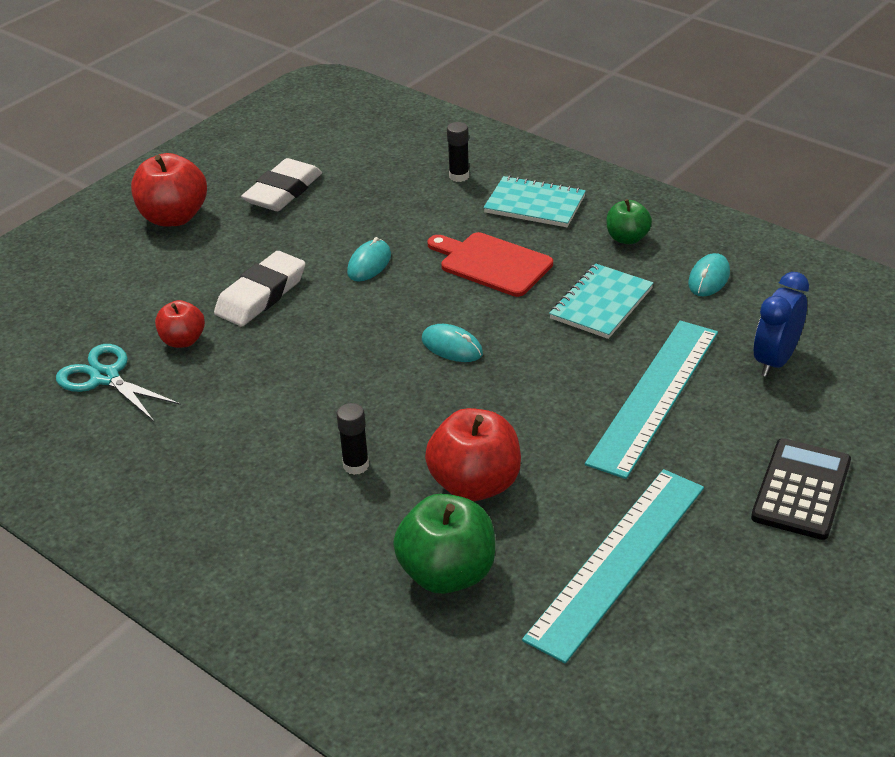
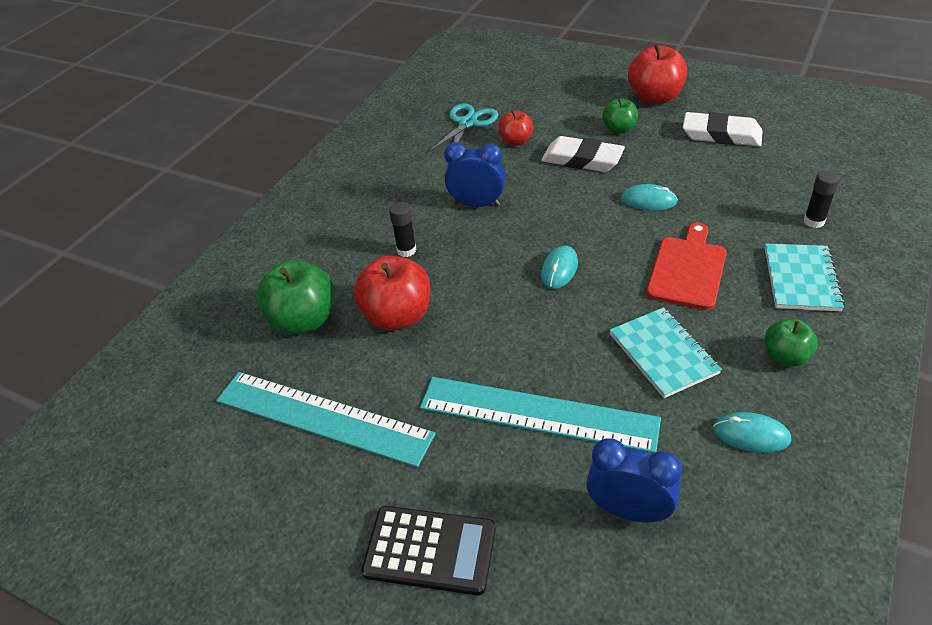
camera: 80 degrees right, 5 degrees up
(219, 256) = (619, 129): none -> green apple
(297, 393) = (477, 204): none -> blue clock
(601, 303) = (663, 354): turquoise notebook -> turquoise notebook turned 45 degrees clockwise

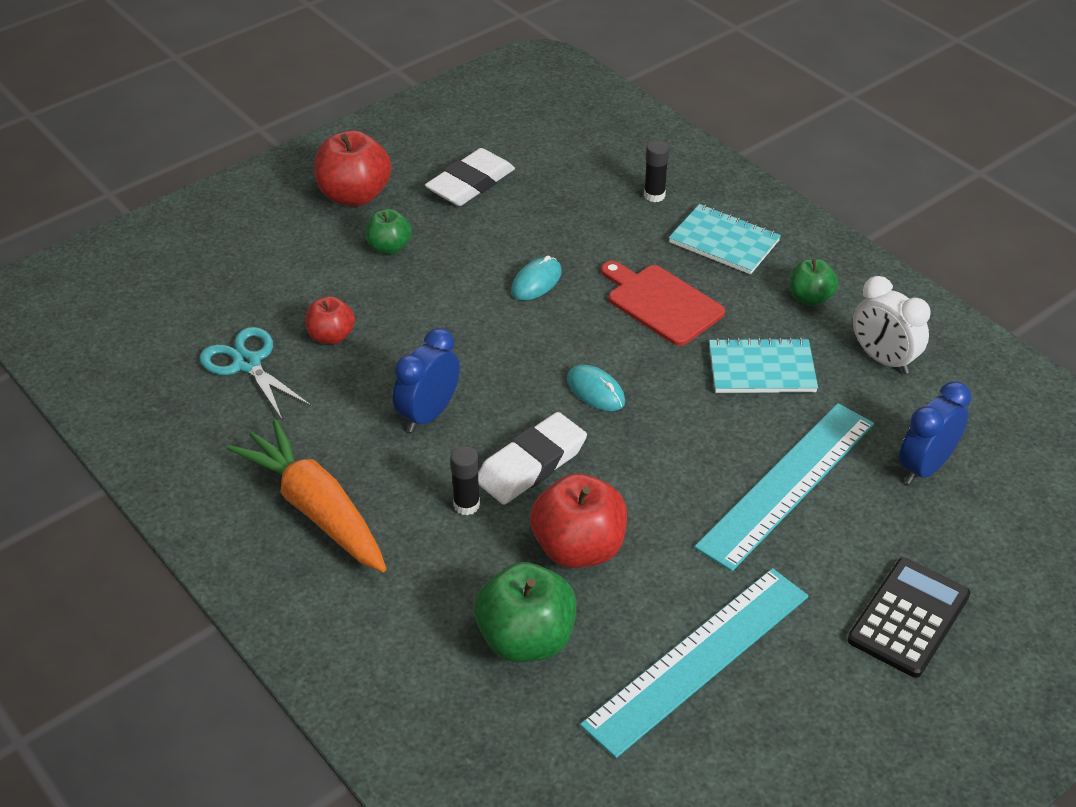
camera: 70 degrees left, 0 degrees up
(367, 193) = (316, 509): none -> orange carrot
(582, 159) = (420, 298): white eraser -> white eraser (531, 464)
(751, 435) = (883, 359): turquoise mouse -> white clock

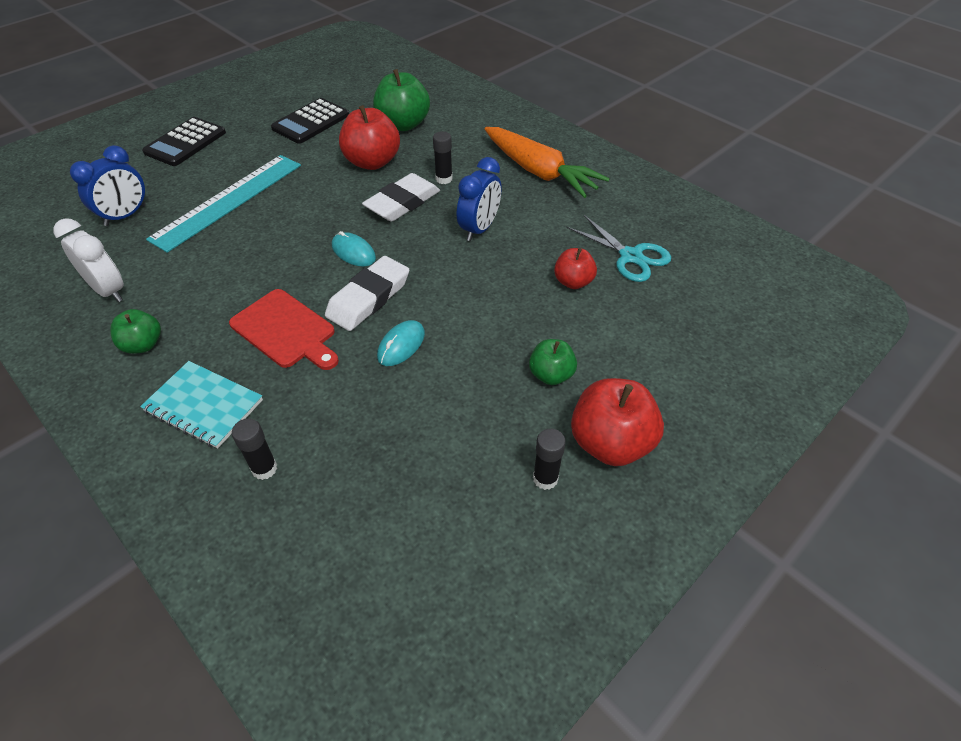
camera: 175 degrees right, 5 degrees up
(418, 177) = (545, 478): none -> black glue stick
(470, 183) = (481, 472): white eraser -> white eraser (368, 298)
(698, 659) = (311, 122): turquoise ruler -> black calculator
(761, 369) = (215, 276): turquoise notebook -> none

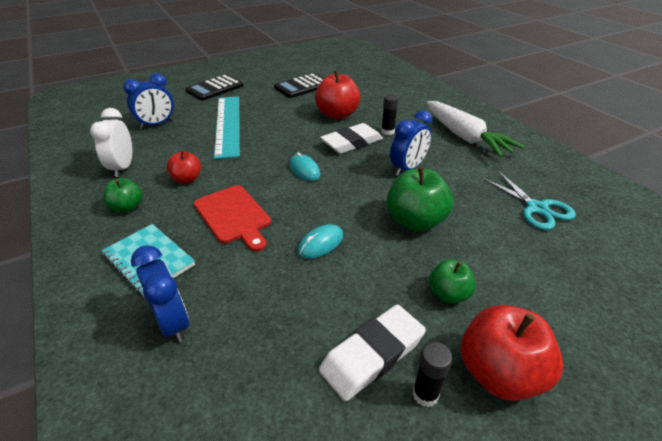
camera: 15 degrees right, 10 degrees down
(109, 290) = (123, 167): white clock -> white clock turned 150 degrees counterclockwise
(228, 201) = (228, 125): turquoise ruler -> turquoise ruler turned 60 degrees counterclockwise
(264, 468) = (173, 322): black glue stick -> blue clock
(368, 298) = (305, 203): white eraser -> white eraser (372, 355)
(403, 124) = (366, 95): green apple -> green apple (415, 221)
(539, 172) = (465, 137): orange carrot -> white carrot
(573, 282) = (481, 220): red apple -> red apple (187, 179)

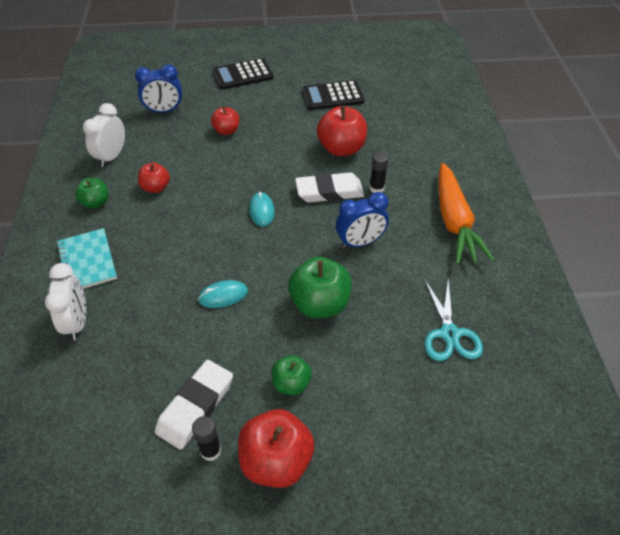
camera: 25 degrees right, 10 degrees up
(173, 322) = (77, 322): blue clock -> white clock
(228, 125) = (226, 131): turquoise ruler -> red apple
(233, 215) = (171, 241): red cutting board -> none
(372, 355) = (195, 406): white eraser -> white eraser turned 45 degrees counterclockwise
(465, 137) = (454, 222): white carrot -> orange carrot

